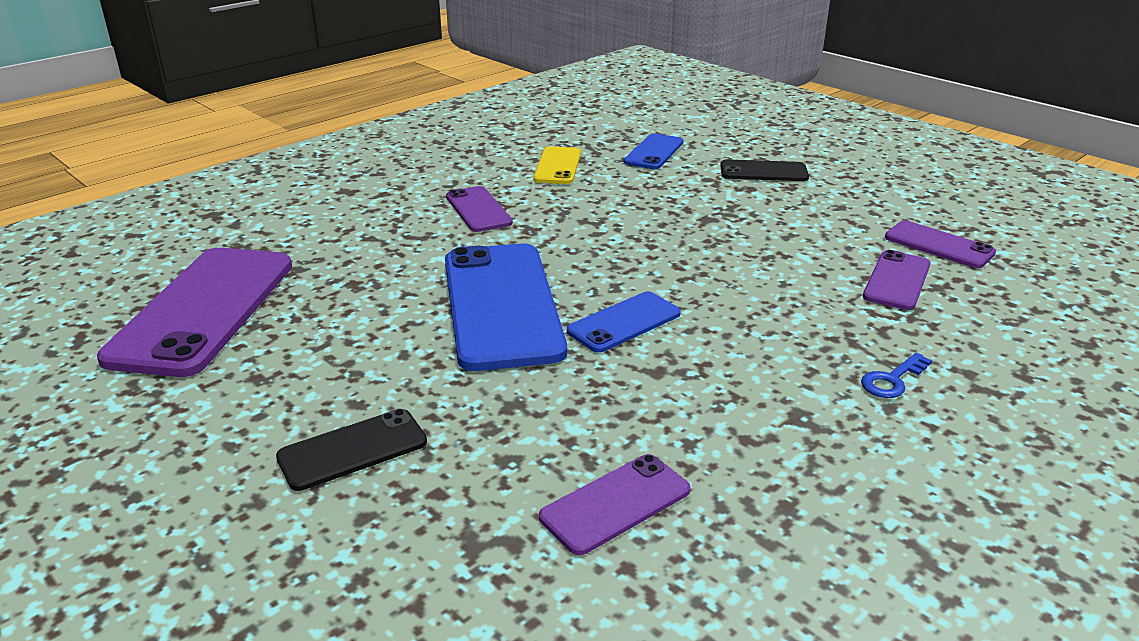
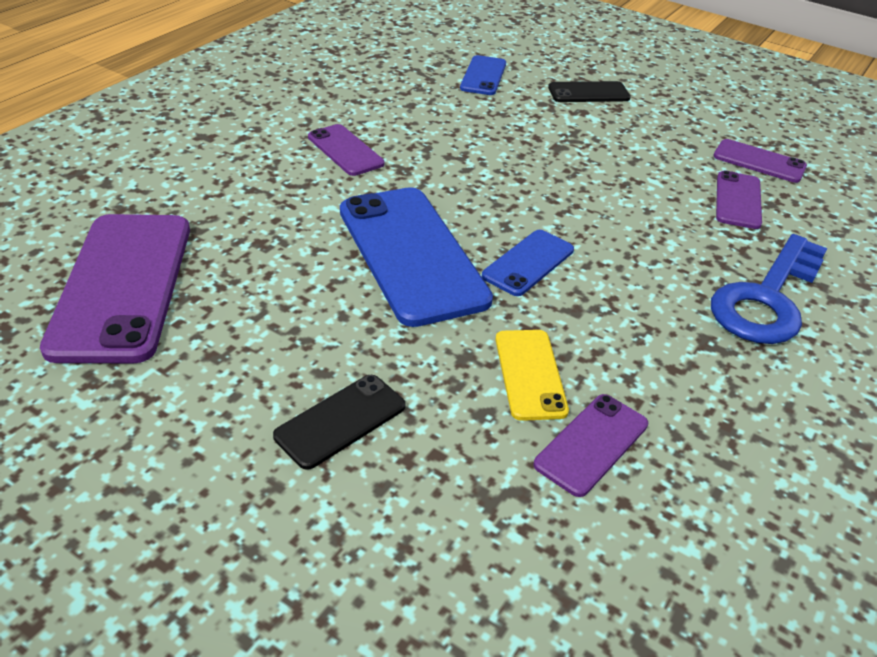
camera: 15 degrees left, 10 degrees up
(557, 166) = (400, 96): yellow phone -> yellow phone (530, 374)
(892, 380) = (767, 299): blue key -> blue key, size x2.43

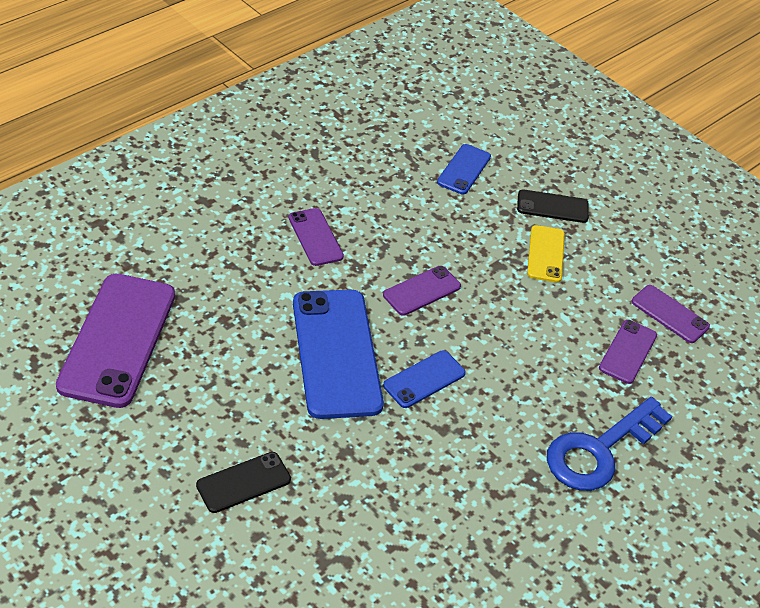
camera: 10 degrees right, 5 degrees up
(530, 374) = (387, 475): yellow phone -> yellow phone (545, 254)
(592, 444) = (408, 538): purple phone -> purple phone (422, 291)

